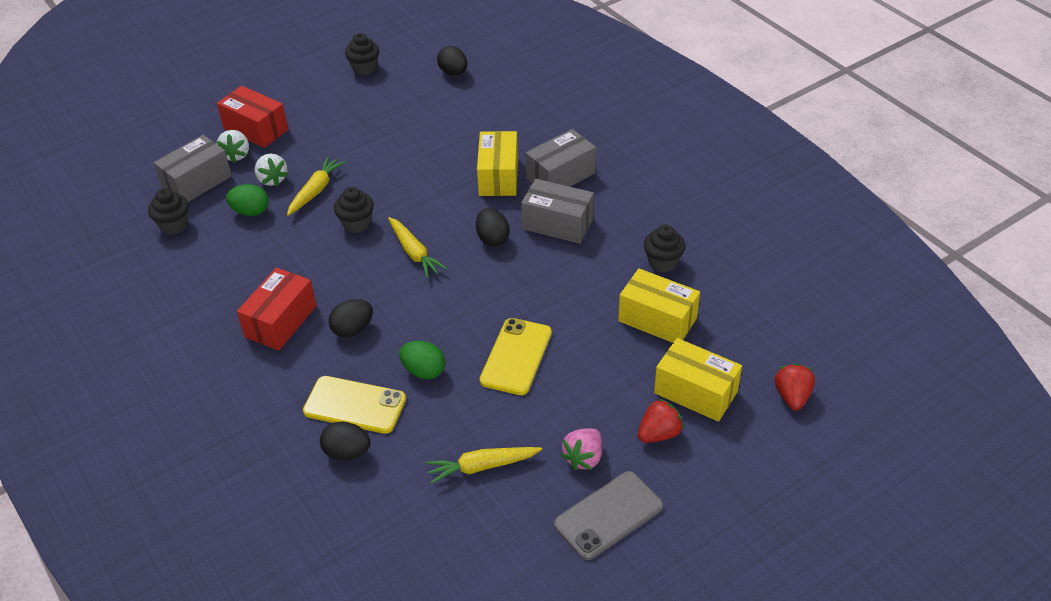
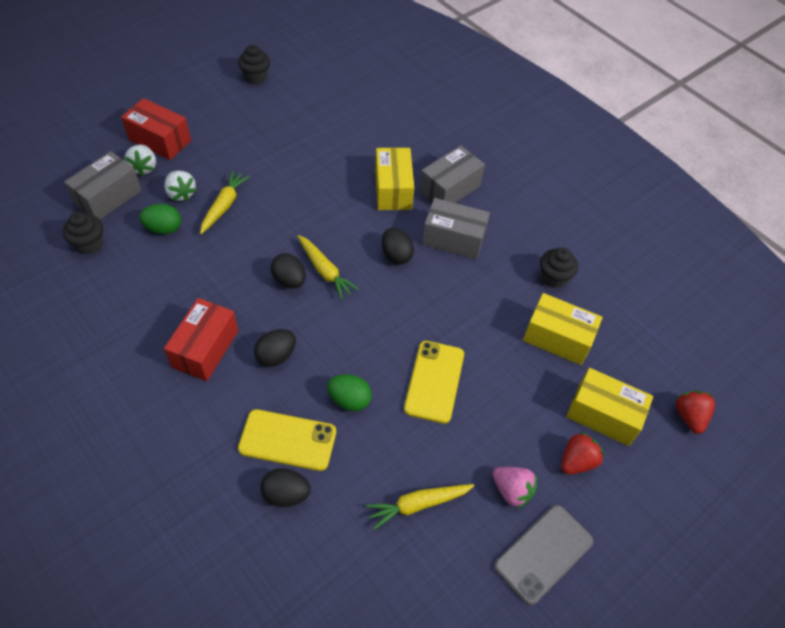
camera: 10 degrees left, 10 degrees up
(356, 224) = (267, 240): black cupcake -> none
(453, 73) = (338, 82): black egg -> black egg (289, 280)
(583, 458) = (512, 490): pink strawberry -> pink strawberry turned 75 degrees counterclockwise

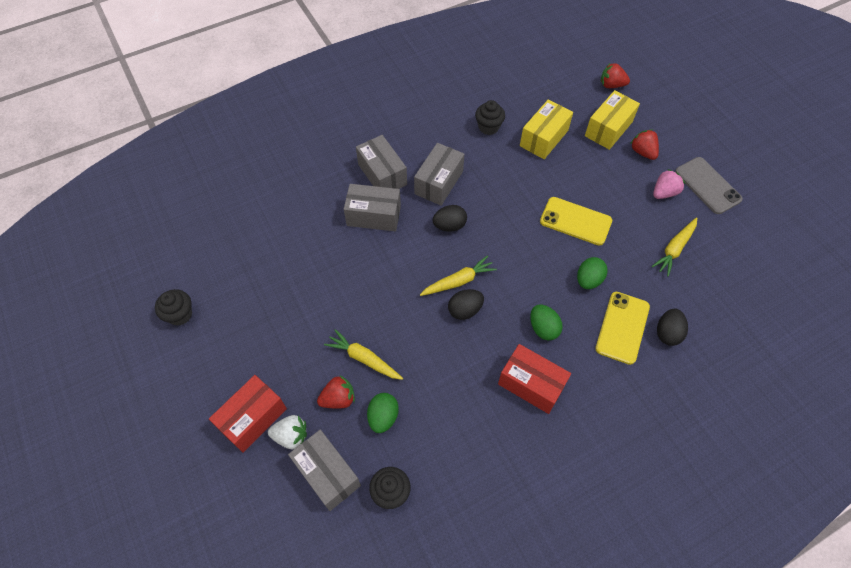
camera: 75 degrees left, 5 degrees up
(181, 193) = (338, 399): white strawberry -> red strawberry
(276, 356) = (543, 328): black egg -> green egg
(393, 189) = (374, 216): yellow box -> grey box
(418, 504) = (675, 249): yellow carrot -> yellow carrot turned 45 degrees clockwise

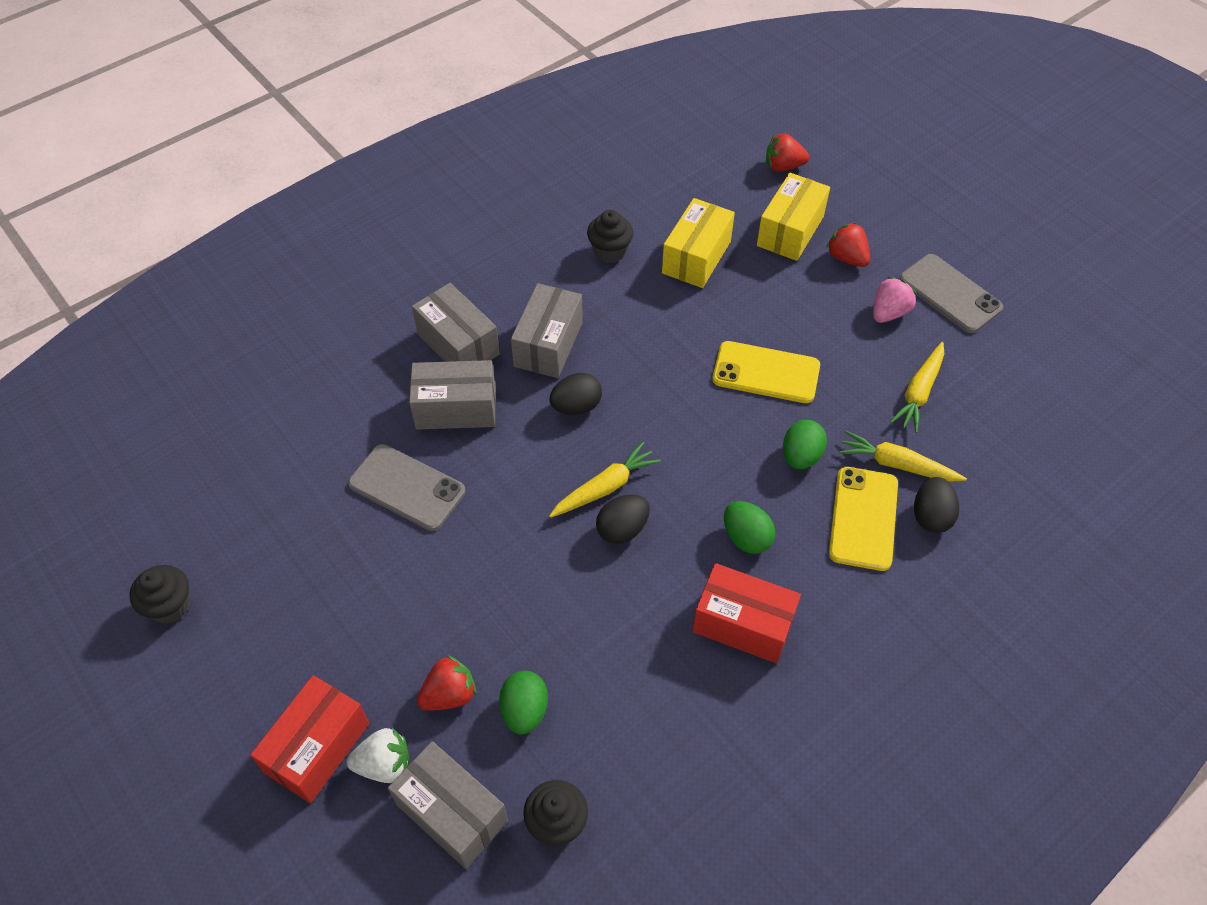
camera: 10 degrees left, 5 degrees down
(335, 262) = (407, 487): none -> grey phone
(364, 359) = (479, 627): yellow carrot -> yellow carrot (897, 465)

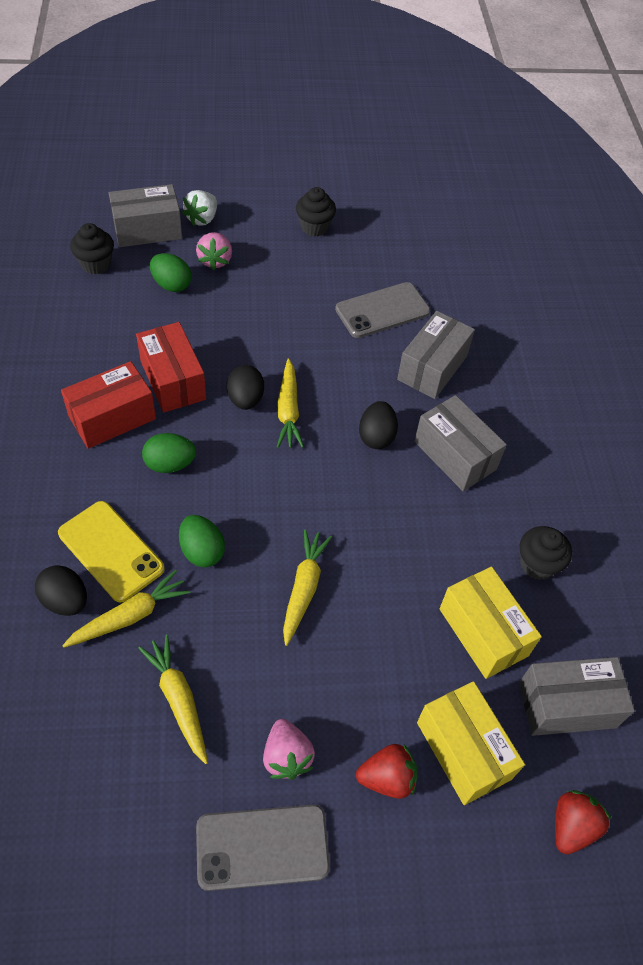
camera: 120 degrees right, 0 degrees up
(170, 606) = (384, 183): black cupcake -> black cupcake (314, 227)
(317, 748) = (238, 200): red box -> red box (173, 380)
(449, 694) = (215, 260): red strawberry -> pink strawberry
(458, 344) = (497, 400): grey box -> grey box (567, 705)
(766, 373) = (303, 589): yellow phone -> yellow carrot

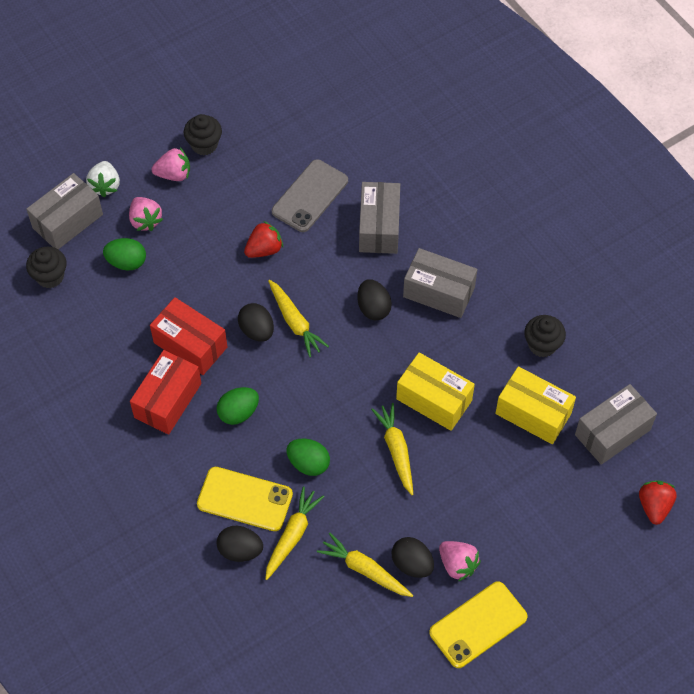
camera: 25 degrees left, 5 degrees up
(235, 724) = (412, 564): none -> black egg
(262, 847) = (478, 625): grey phone -> yellow phone
(269, 237) = (174, 174): none -> pink strawberry
(387, 778) = (528, 542): red strawberry -> red strawberry (264, 249)
(463, 750) = (564, 498): yellow box -> yellow box (434, 400)

